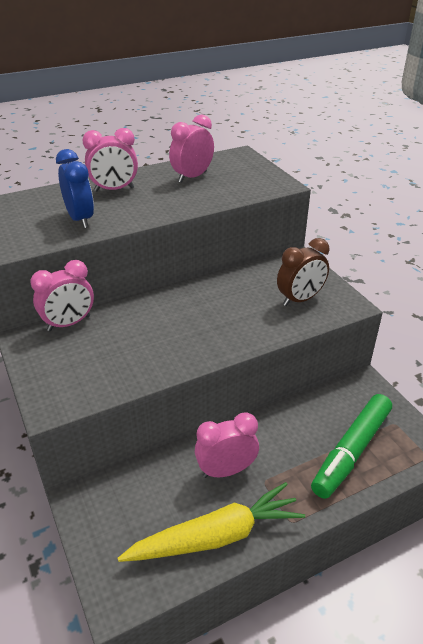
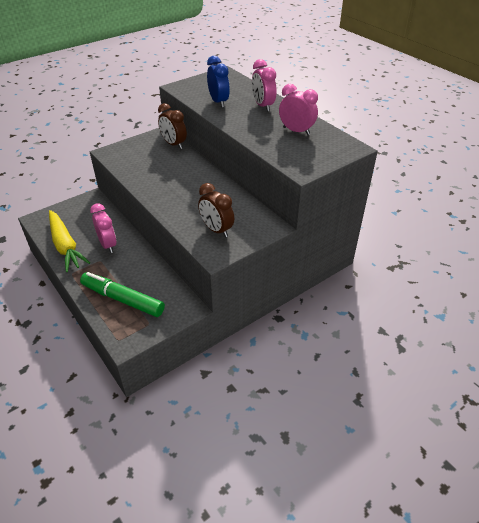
camera: 80 degrees right, 5 degrees up
(69, 323) = (174, 144): pink clock -> brown clock
(80, 219) = (218, 102): blue clock -> blue clock turned 75 degrees counterclockwise

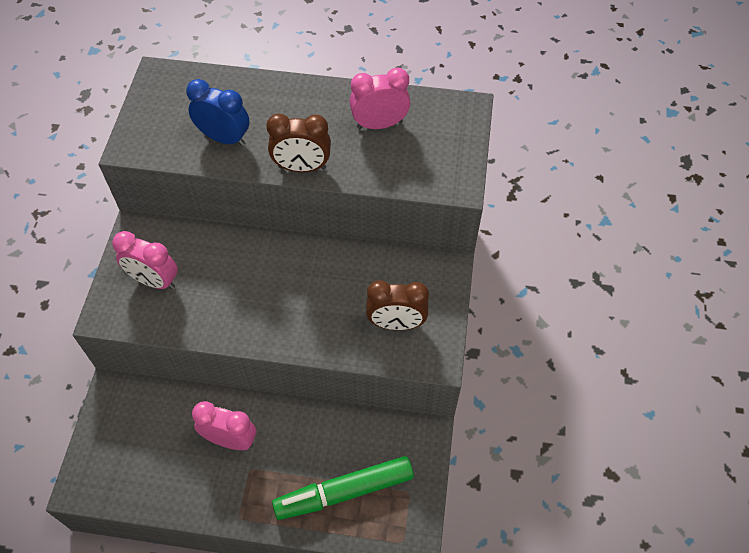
camera: 45 degrees left, 15 degrees up
(65, 246) = (177, 489): yellow carrot -> none
(174, 144) = (179, 233): brown clock -> brown clock (302, 167)
(263, 106) = (289, 106): pink clock -> pink clock (154, 281)

